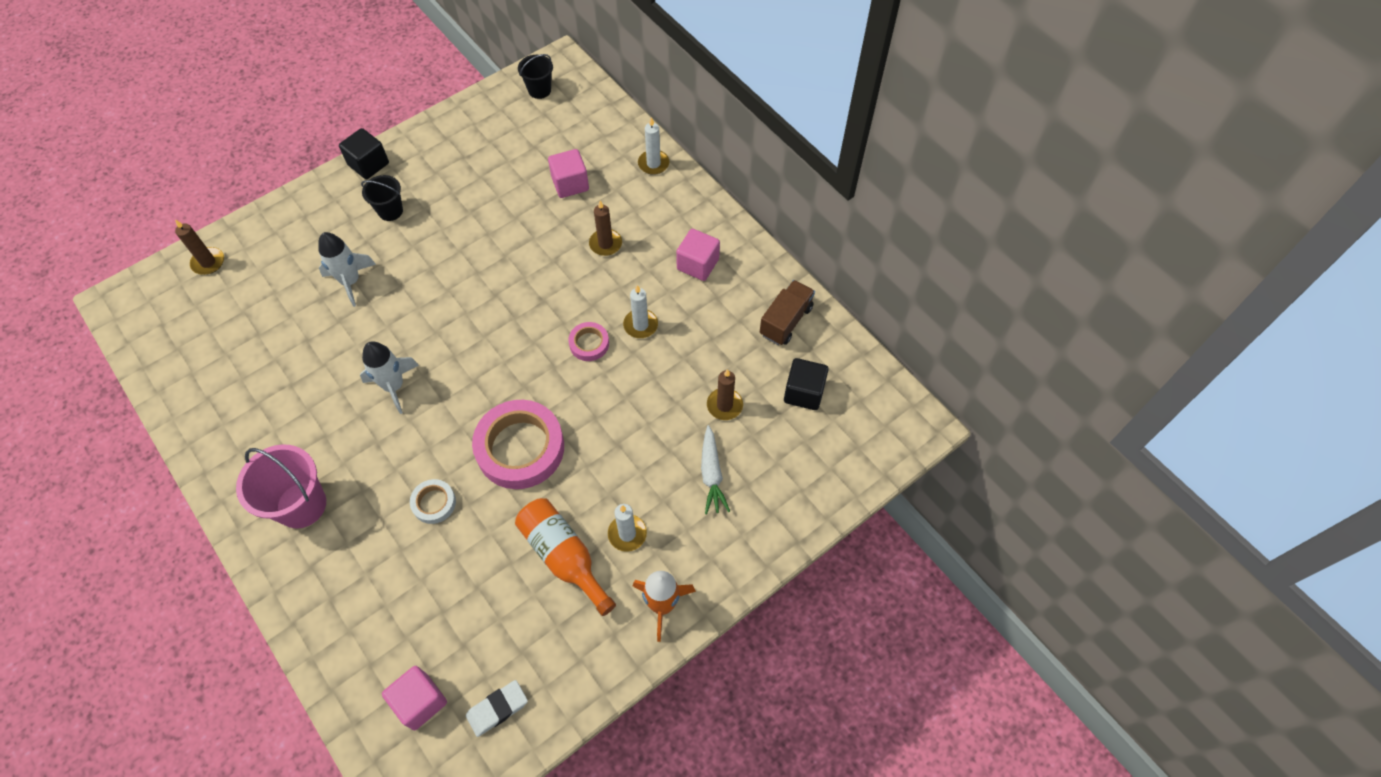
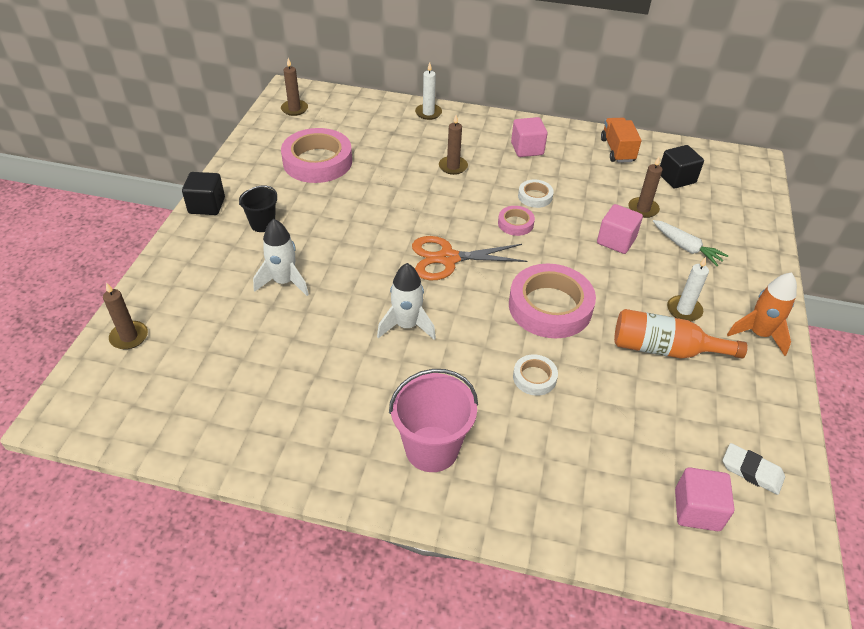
camera: 40 degrees left, 15 degrees down
(493, 342) = (448, 258): none -> orange scissors
(497, 166) = (317, 161): none -> pink tape
(497, 709) = (751, 471): white eraser -> white eraser turned 75 degrees counterclockwise
(539, 90) = (294, 109): black bucket -> brown candle
(570, 184) = (385, 147): pink cube -> pink cube (616, 241)
(640, 325) = (535, 196): white candle -> white tape
(785, 321) = (617, 150): brown truck -> orange truck

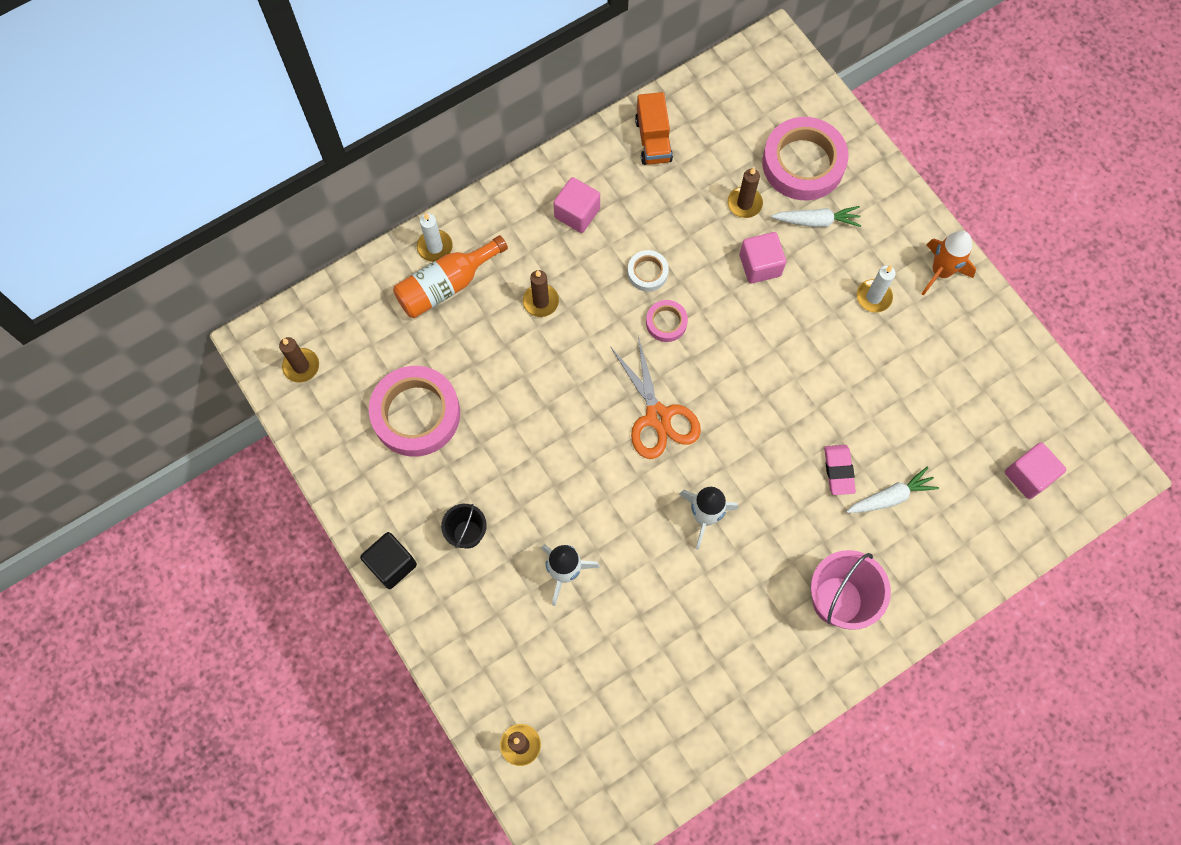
camera: 45 degrees left, 25 degrees up
(448, 258) = (658, 417): orange scissors -> orange scissors turned 60 degrees counterclockwise
(534, 378) = (838, 471): white tape -> pink eraser
(550, 307) = (782, 390): pink tape -> pink tape (803, 163)
(556, 424) = (890, 497): none -> white carrot
(617, 150) = (653, 140): orange truck -> orange truck turned 135 degrees counterclockwise
(664, 349) = (894, 352): orange bottle -> orange bottle (446, 285)
(676, 178) = (734, 134): black cube -> none
(751, 471) = (1033, 410): white eraser -> none

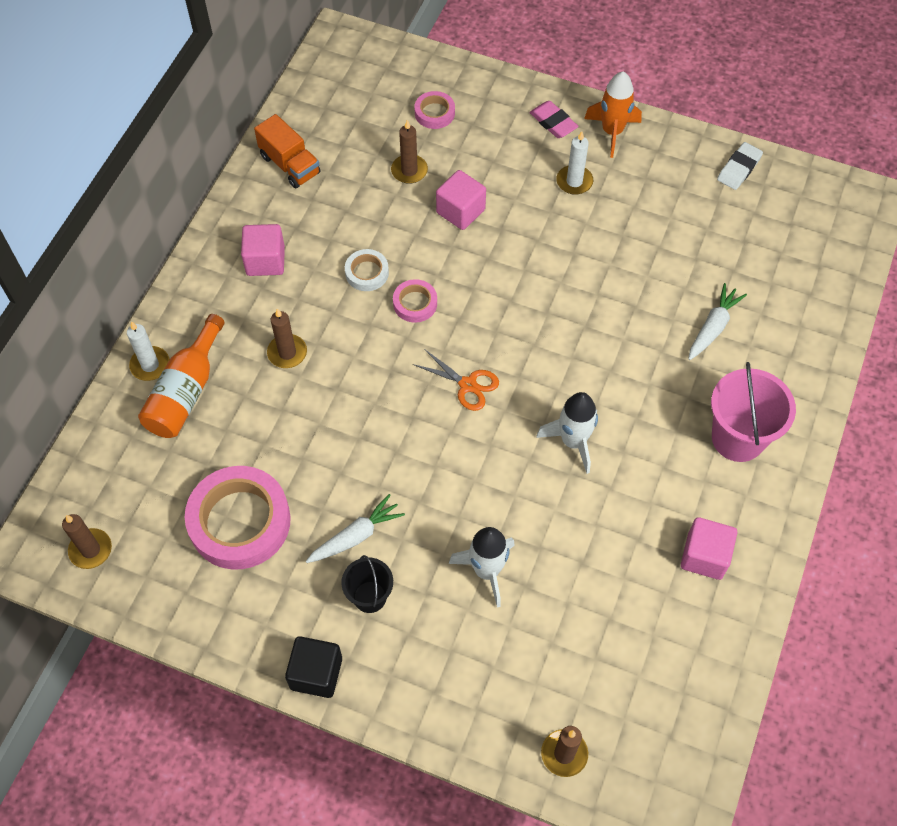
camera: 35 degrees left, 10 degrees down
(658, 417) = (468, 385): orange scissors -> orange scissors, size x0.63
(803, 163) = (434, 113): pink tape -> pink tape, size x0.48
(816, 221) = (481, 150): white carrot -> white carrot (356, 536)
(838, 471) = (655, 333): pink eraser -> pink eraser (553, 122)
(1025, 373) = (739, 169): none -> white eraser
(1028, 476) = (805, 244): pink cube -> pink cube (704, 556)

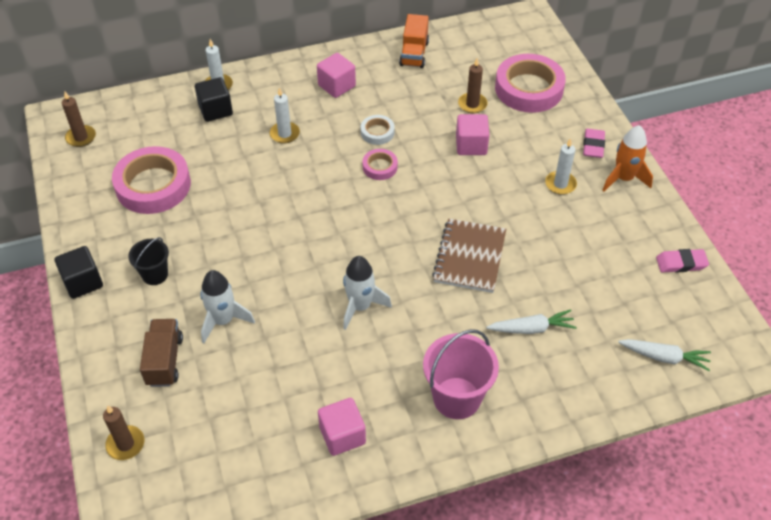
camera: 50 degrees right, 10 degrees down
(185, 392) = (215, 110): orange bottle -> black cube
(287, 353) = (284, 134): brown candle -> white candle
(356, 536) = (190, 242): white carrot -> white carrot (664, 357)
(434, 113) = (529, 88): pink tape -> pink tape, size x2.09
(468, 385) = (348, 228): orange scissors -> none
(491, 656) = (164, 361): none -> brown truck
(594, 313) = (469, 257): none -> brown notebook
(739, 169) = (681, 263): white eraser -> pink eraser

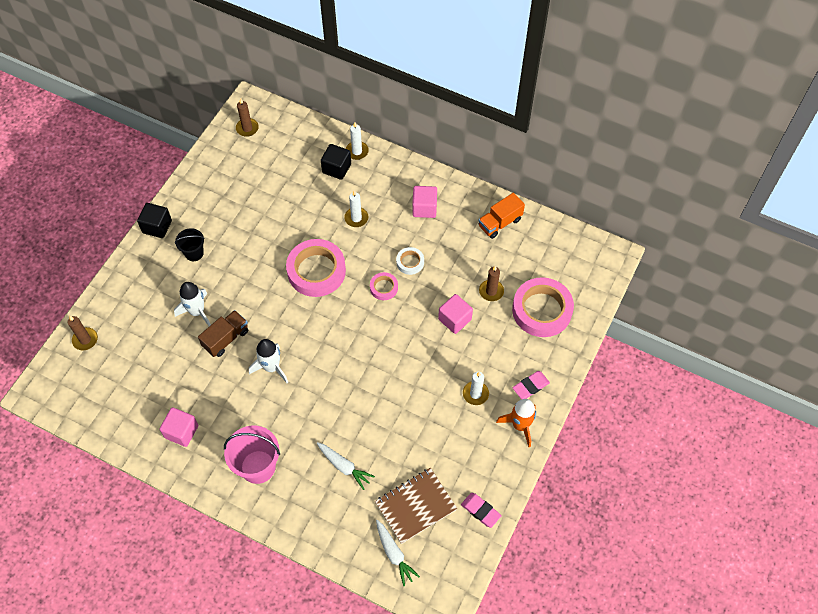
camera: 45 degrees right, 10 degrees up
(153, 185) = (251, 193): pink tape -> pink tape (316, 271)
(164, 361) = (147, 309): brown truck -> brown truck (226, 338)
(469, 257) = (364, 392): brown notebook -> brown notebook (415, 506)

